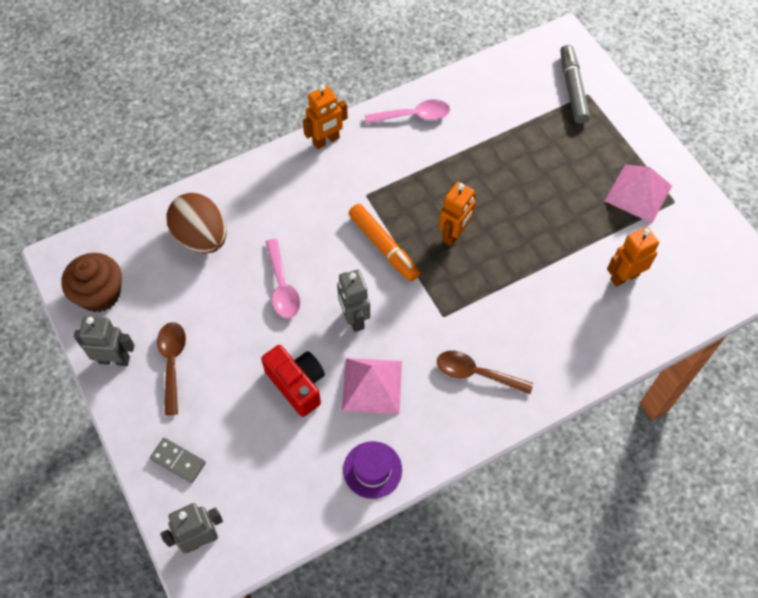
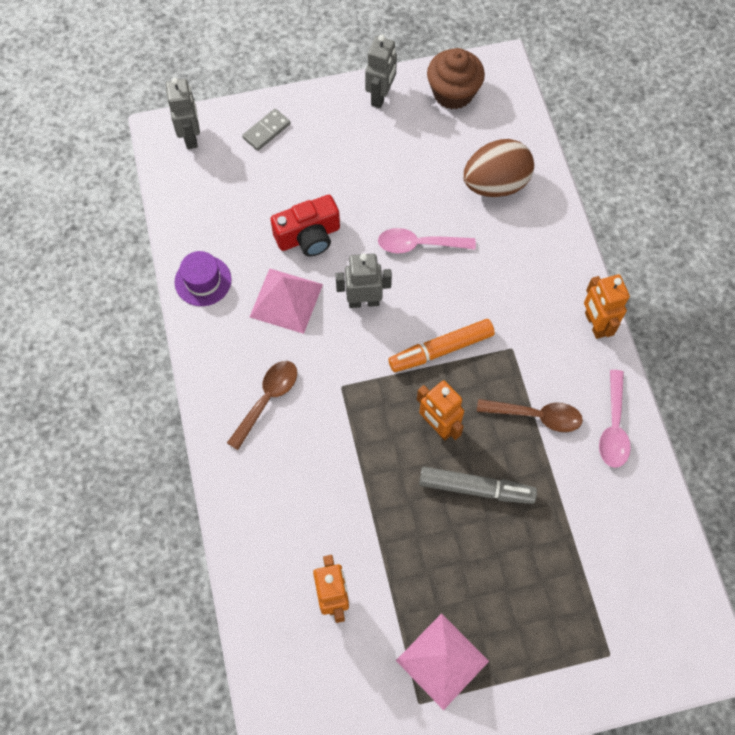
camera: 105 degrees right, 5 degrees up
(172, 363) = (363, 140): brown spoon -> brown spoon (536, 416)
(572, 89) = (622, 637): grey marker -> grey marker (476, 488)

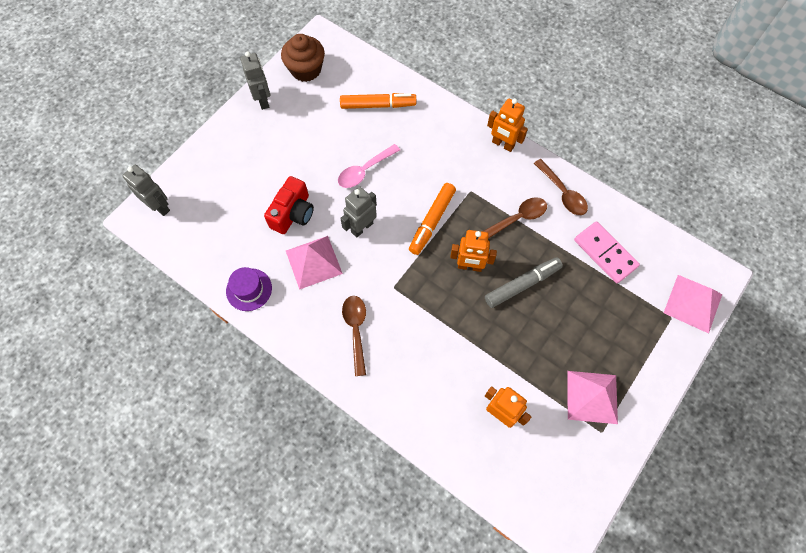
camera: 40 degrees left, 0 degrees up
(266, 131) = (208, 169): grey domino -> none
(495, 184) = (378, 105): brown egg -> orange marker
(599, 528) = (605, 253): none -> pink domino
(613, 427) = (562, 193): pink spoon -> brown spoon
(650, 661) = (693, 303): none -> pink pyramid

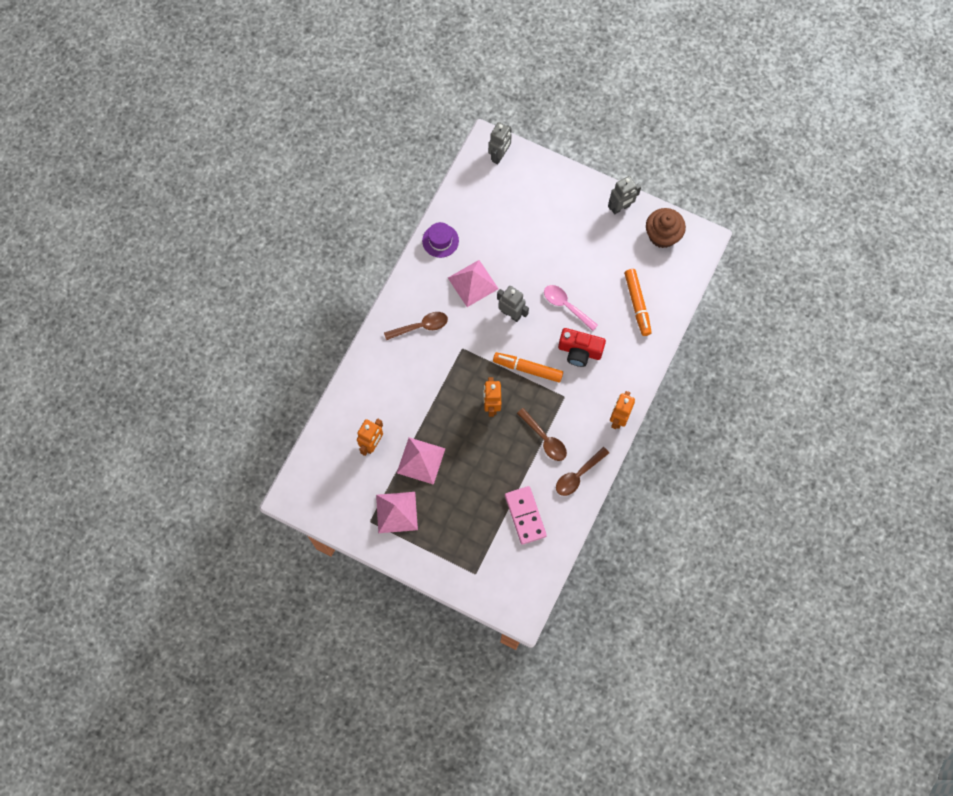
camera: 80 degrees right, 5 degrees up
(293, 213) = (513, 258): red camera -> red camera (579, 351)
(522, 285) = (483, 449): grey marker -> none
(605, 253) = (525, 515): pink domino -> pink domino turned 60 degrees counterclockwise
(693, 303) = (491, 592): pink pyramid -> pink pyramid (421, 460)

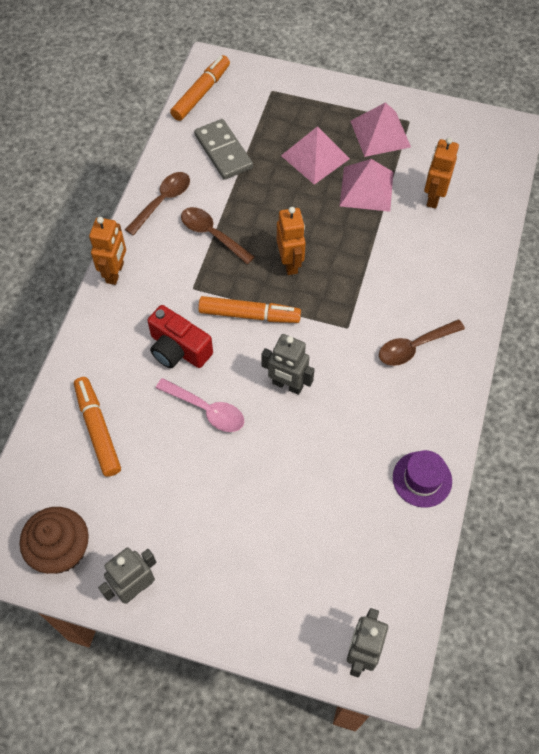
camera: 170 degrees right, 10 degrees down
(473, 283) = (354, 421): pink pyramid -> pink pyramid (315, 157)
(525, 515) = (223, 151): pink domino -> grey domino
(535, 581) = (201, 93): none -> orange marker
(579, 351) = (178, 349): red camera -> red camera turned 150 degrees counterclockwise

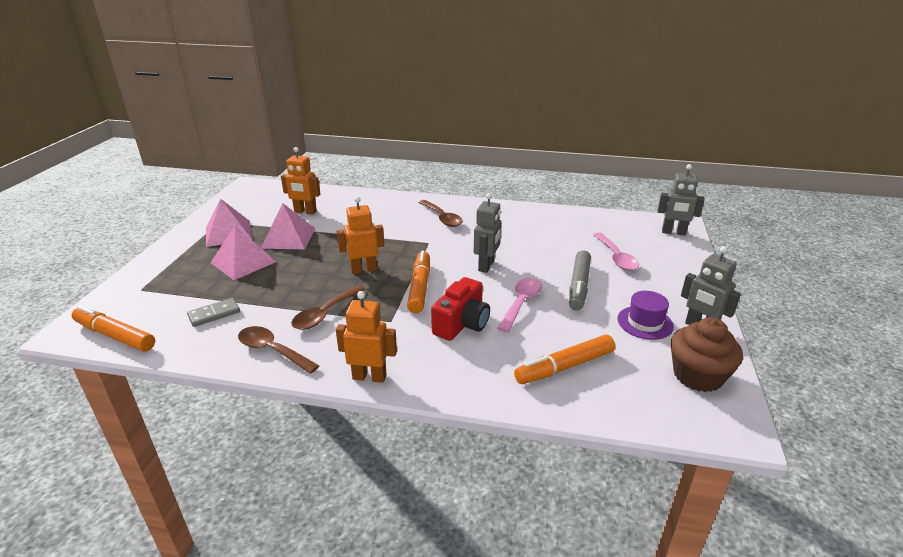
camera: 95 degrees left, 30 degrees down
(223, 151) = (214, 314): grey domino -> grey domino, size x0.63
(233, 478) = (579, 286): none -> grey marker
(295, 543) = (616, 257): none -> pink spoon
(422, 479) = (544, 215): purple hat -> purple hat (645, 322)

